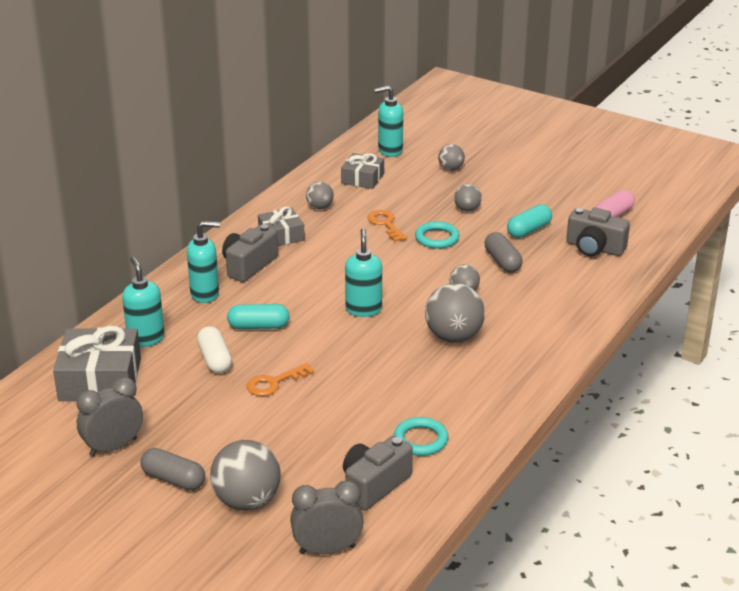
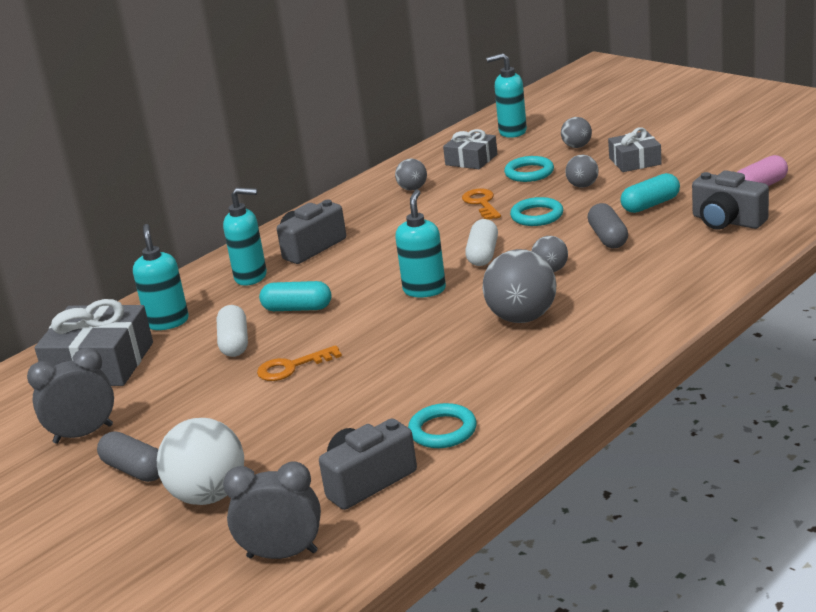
camera: 15 degrees right, 5 degrees down
(247, 501) = (208, 495): grey ball -> white ball
(281, 235) = (358, 217): grey gift -> grey gift (635, 161)
(402, 275) = (483, 254): none -> white capsule
(417, 194) = (529, 173): none -> turquoise ring

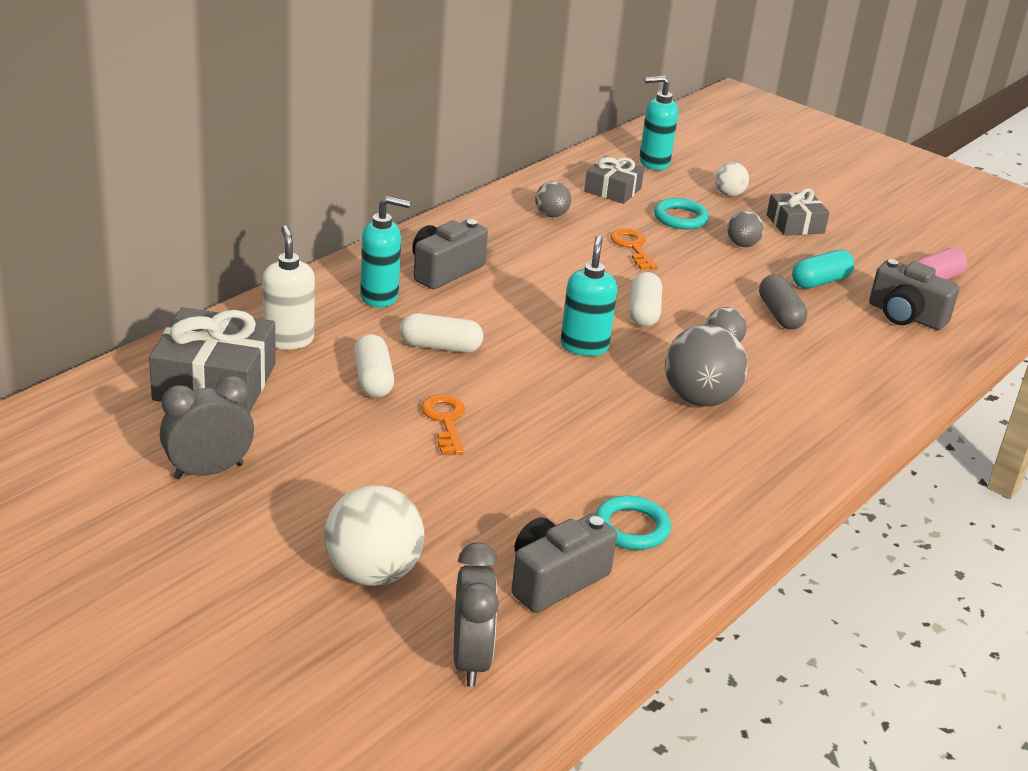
camera: 10 degrees left, 5 degrees up
(135, 470) = (278, 527): grey capsule -> none
(167, 322) = (288, 340): turquoise soap dispenser -> white soap dispenser
(282, 554) = (471, 659): grey clock -> grey clock turned 90 degrees clockwise
(292, 367) = (445, 421): orange key -> orange key turned 105 degrees clockwise
(297, 309) = (440, 347): turquoise capsule -> white capsule
(537, 216) = (697, 273): turquoise ring -> none
(577, 146) = (728, 194): grey ball -> white ball

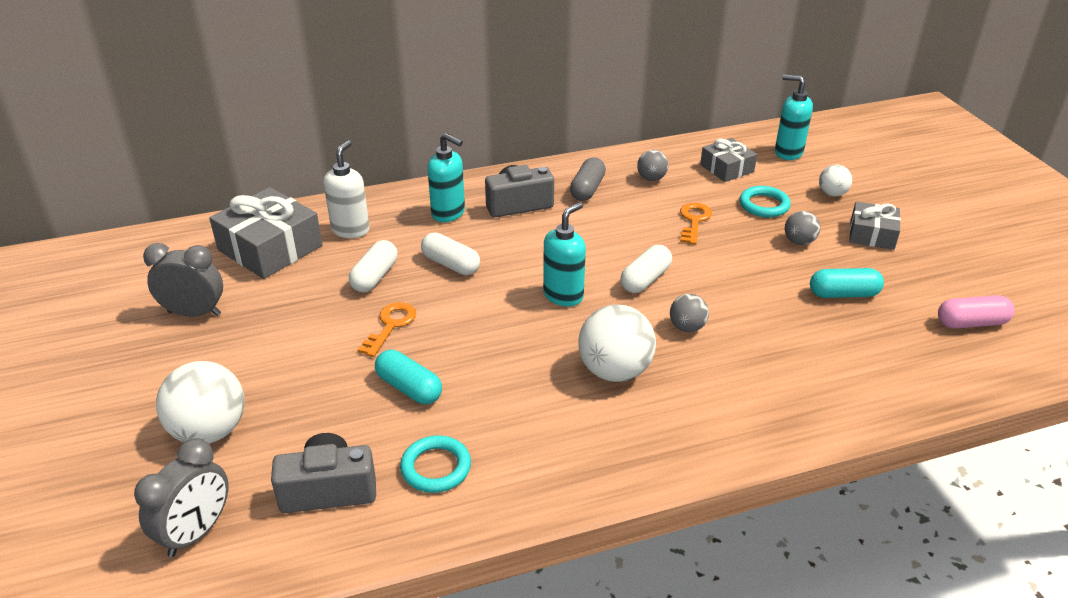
camera: 35 degrees right, 5 degrees up
(530, 470) = (409, 388): none -> turquoise capsule
(699, 399) = (614, 371): grey ball -> white ball
(780, 314) = (771, 315): grey capsule -> grey capsule (587, 189)
(905, 316) = (902, 350): grey camera -> none

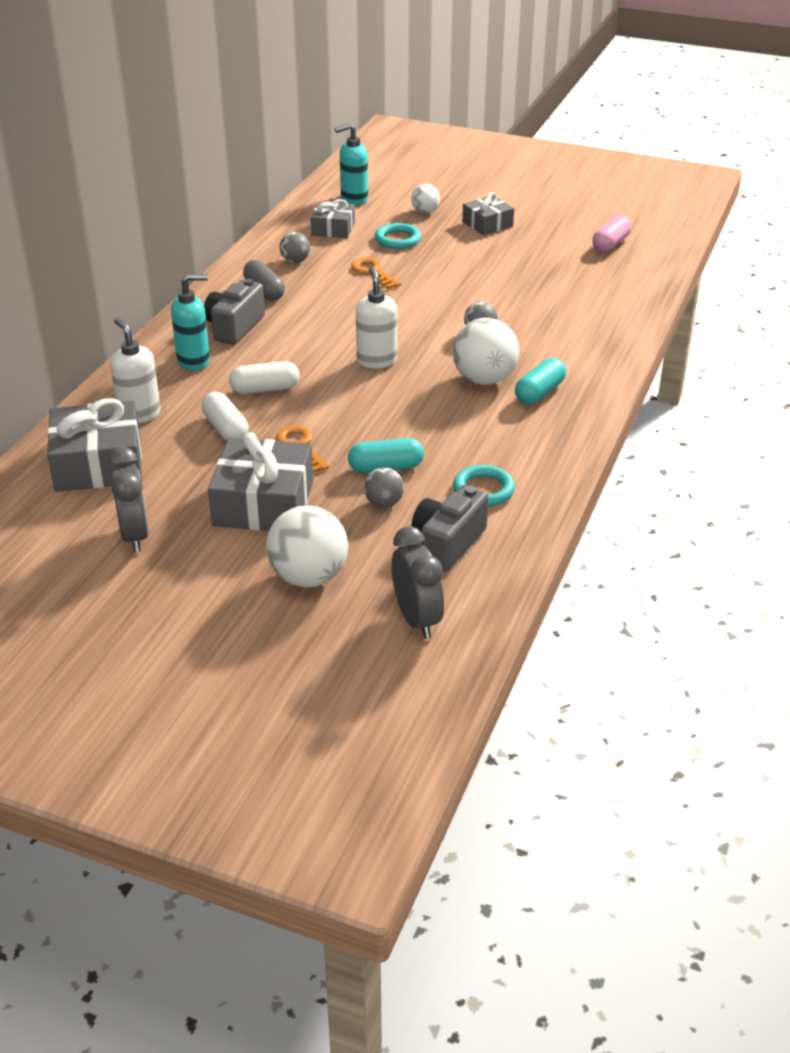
camera: 50 degrees left, 0 degrees up
(194, 313) = (135, 535): grey clock -> grey clock turned 120 degrees clockwise
(292, 350) = (263, 503): none -> grey gift
(563, 295) = (376, 361): turquoise soap dispenser -> white soap dispenser
(645, 279) = (408, 322): white capsule -> none
(799, 242) = (456, 250): grey ball -> grey ball (384, 503)
(843, 294) = (528, 265): turquoise capsule -> turquoise capsule (539, 392)

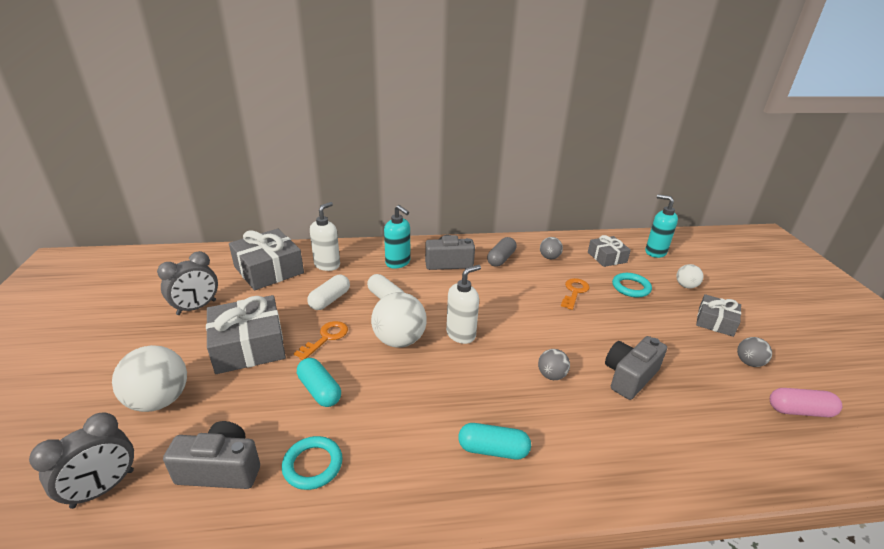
camera: 60 degrees right, 5 degrees down
(384, 503) = (269, 407): grey ball -> grey ball (749, 362)
(484, 379) = (484, 403): white ball -> white ball (399, 340)
(515, 296) = (629, 377): none -> grey camera

